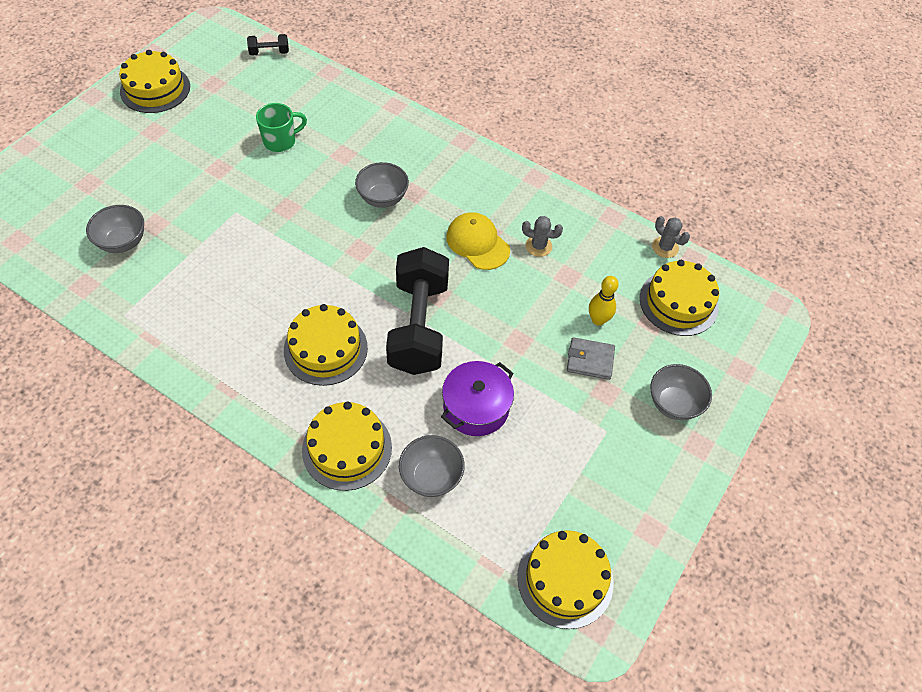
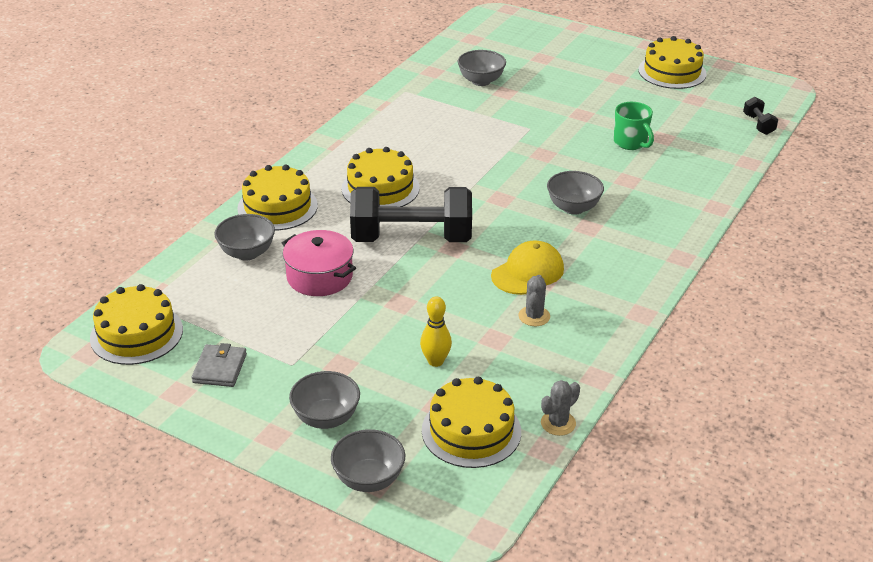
camera: 90 degrees right, 20 degrees down
(476, 407) = (319, 277): purple pot -> pink pot
(590, 360) = (380, 354): grey wallet -> grey wallet (220, 368)
(739, 374) = (369, 479): none -> grey bowl

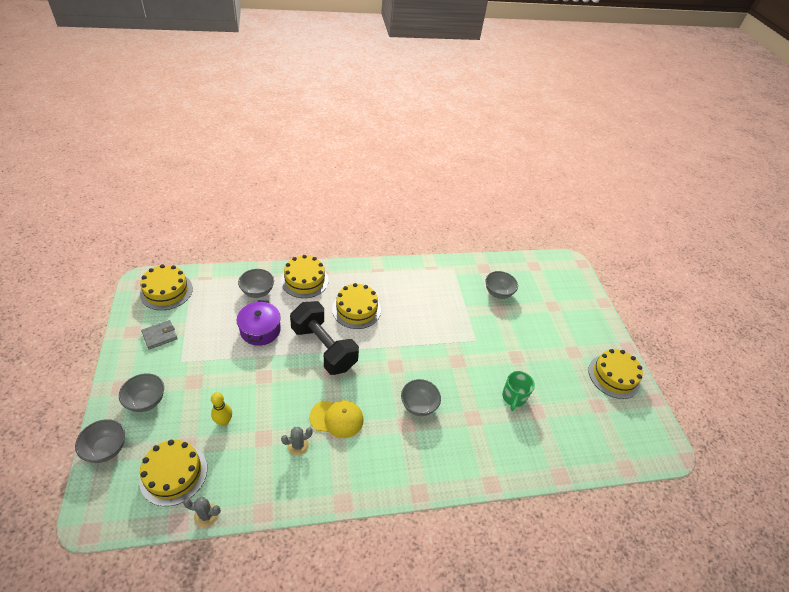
camera: 45 degrees right, 10 degrees up
(319, 277) = (260, 330): pink pot -> purple pot
(758, 124) = (610, 458): black dumbbell -> none

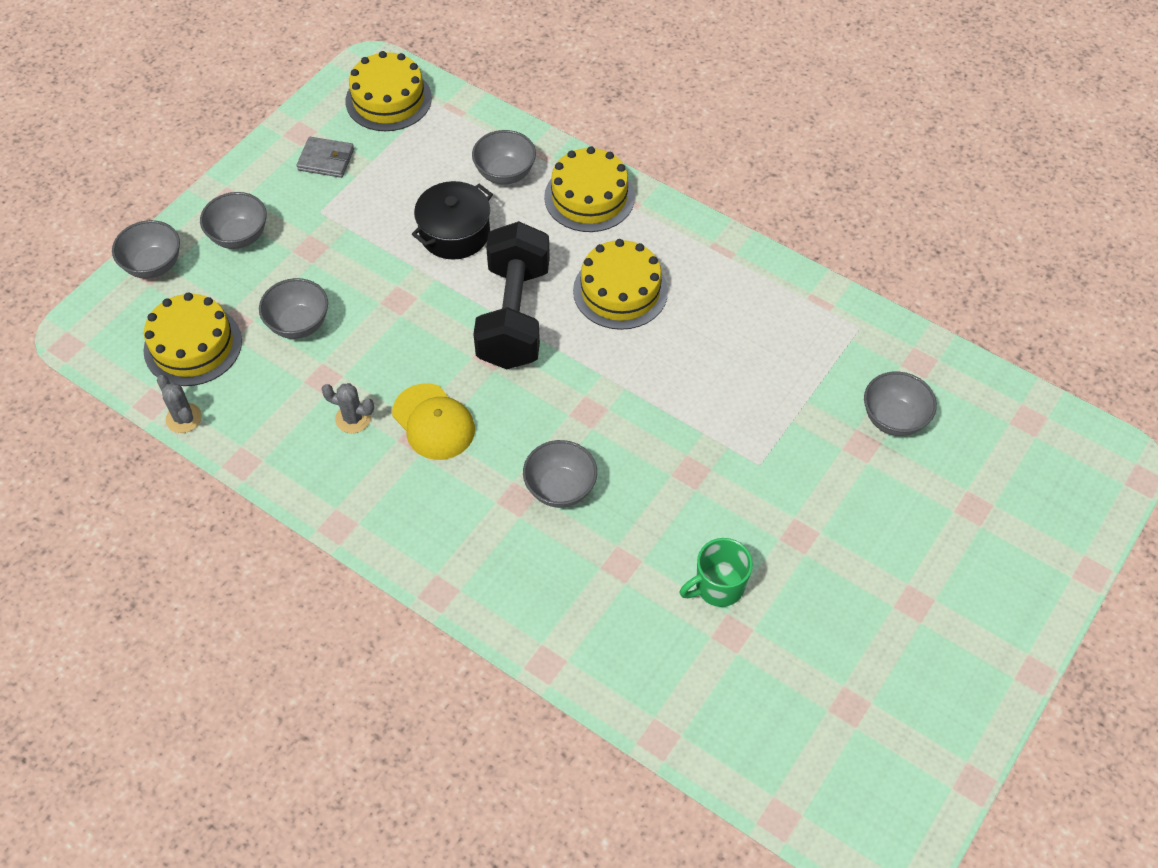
camera: 50 degrees right, 10 degrees up
(224, 421) = (299, 324): yellow bowling pin -> grey bowl
(260, 330) = (454, 233): purple pot -> black pot
(613, 376) = (941, 692): yellow cake -> none

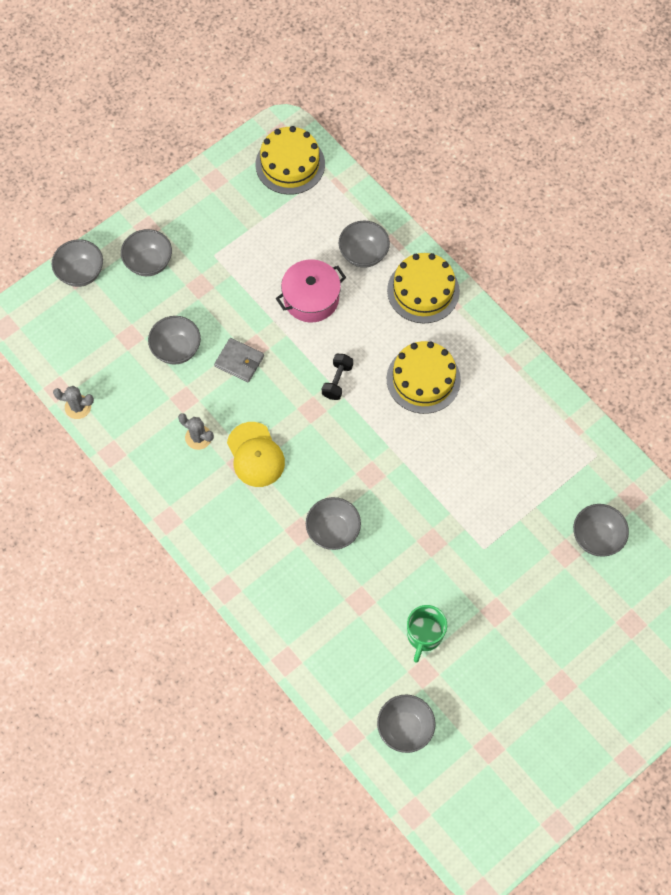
camera: 15 degrees right, 10 degrees up
(184, 418) = (78, 407): grey cactus -> grey cactus turned 60 degrees counterclockwise
(193, 345) = (96, 348): yellow cake -> none
(326, 160) = (229, 209): grey wallet -> grey wallet (239, 361)
(454, 233) = (311, 298): black pot -> pink pot
(514, 316) = (337, 381): black dumbbell -> black dumbbell, size x0.41
(718, 587) = (424, 635): green mug -> green mug turned 60 degrees counterclockwise
(730, 710) = (405, 728): none -> grey bowl

